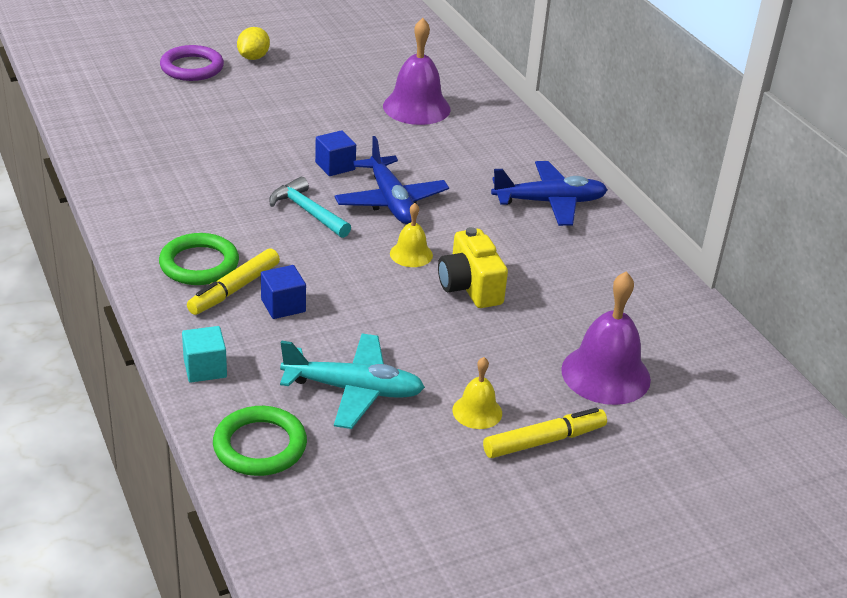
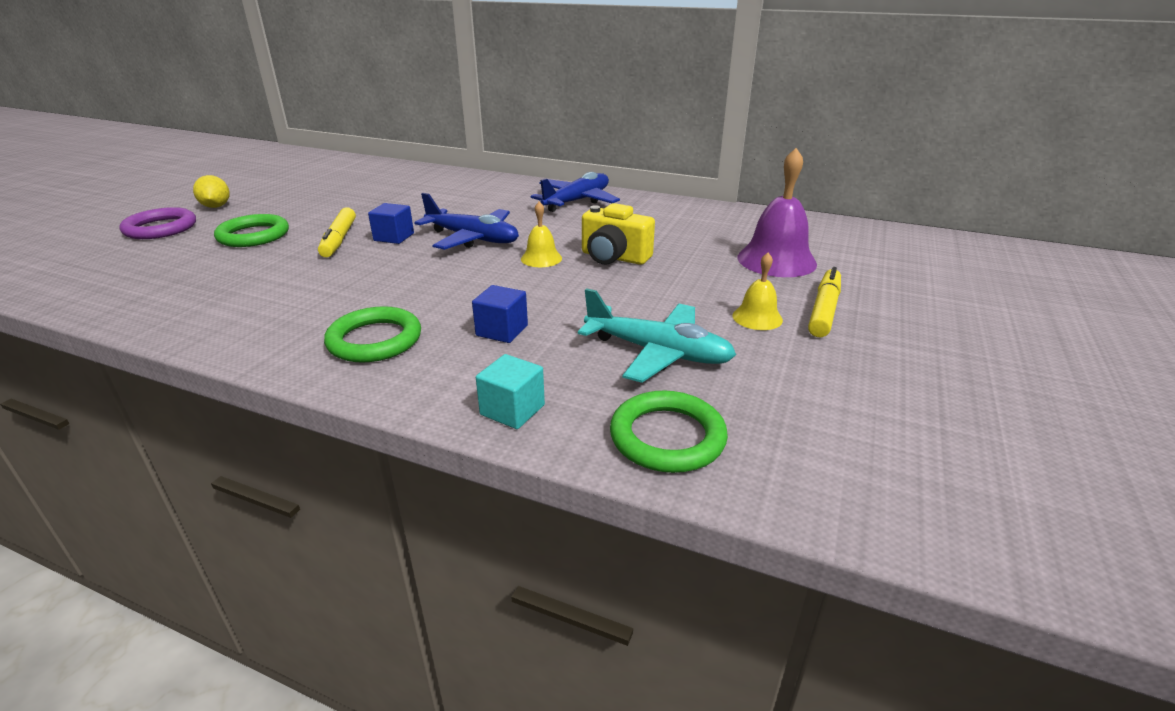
camera: 40 degrees left, 5 degrees down
(234, 289) = (439, 341): yellow marker -> yellow marker (339, 239)
(242, 110) = (253, 235): none -> green ring
(308, 211) = (417, 268): turquoise hammer -> none
(354, 390) = (658, 352): turquoise plane -> turquoise plane turned 60 degrees clockwise
(416, 107) = (402, 191): purple bell -> none

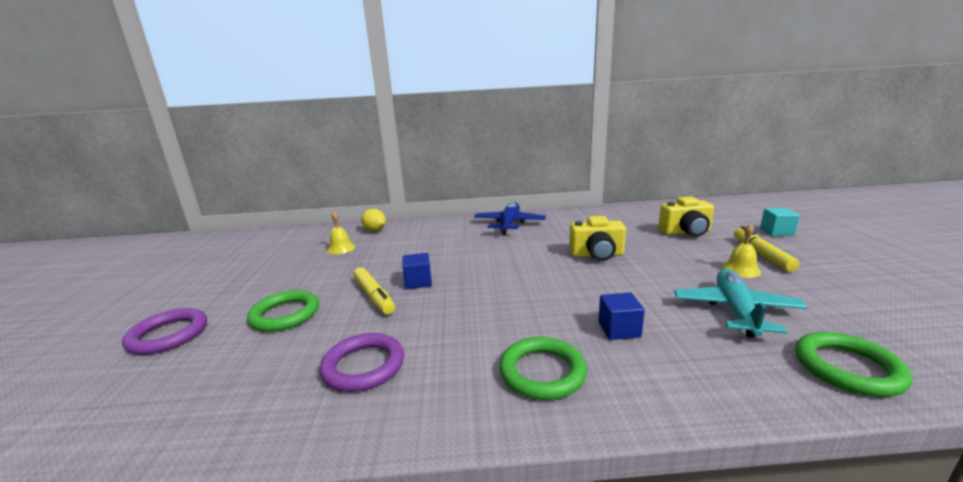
camera: 25 degrees left, 10 degrees down
(216, 206) = (205, 298): yellow lemon -> yellow lemon (375, 230)
(253, 291) = (363, 366): none -> purple ring
(473, 239) = (482, 267): blue plane -> none
(512, 410) = (733, 389): turquoise cube -> turquoise cube (776, 232)
(541, 258) = (553, 268): yellow bell -> yellow bell (341, 248)
(658, 352) = (735, 310): turquoise plane -> turquoise plane turned 75 degrees counterclockwise
(776, 260) = (686, 232): purple bell -> yellow camera

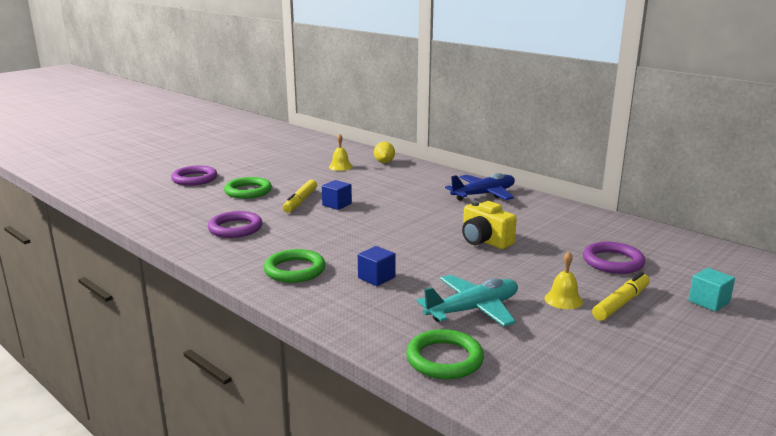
camera: 45 degrees right, 0 degrees up
(686, 232) = (613, 262): yellow camera -> purple ring

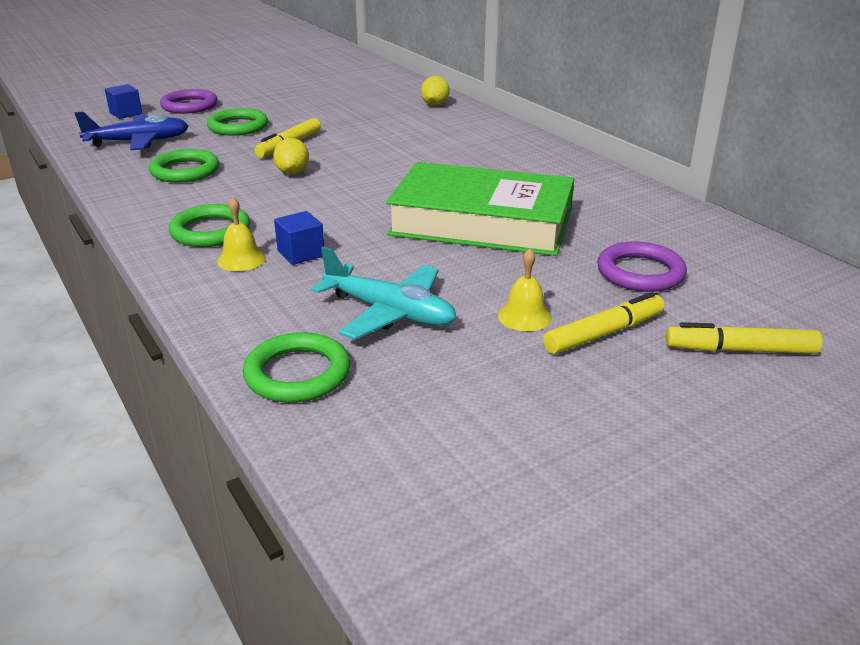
camera: 15 degrees right, 10 degrees up
(235, 228) = (185, 171): purple ring -> green ring
(320, 221) = (292, 172): none -> yellow lemon
(337, 204) = (330, 153): blue cube -> blue cube (126, 113)
(340, 166) = (375, 105): yellow bell -> yellow bell (241, 259)
(473, 309) = (390, 312): turquoise plane -> turquoise plane turned 45 degrees clockwise
(484, 194) = (532, 159): blue plane -> blue plane (139, 142)
(484, 241) = (481, 222): yellow camera -> green book
(708, 302) = (740, 350): turquoise cube -> yellow marker

